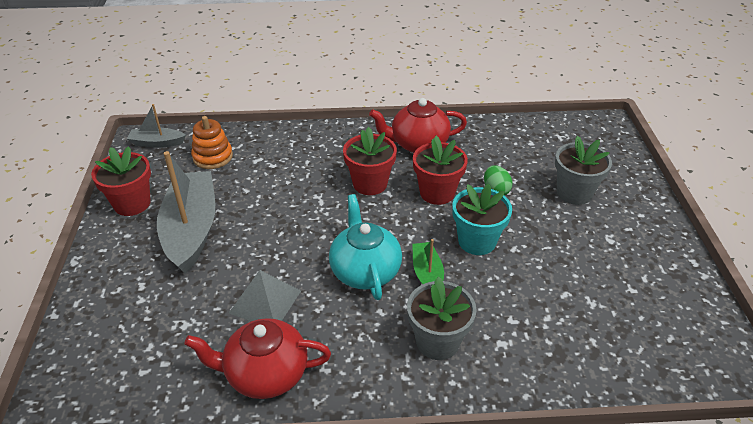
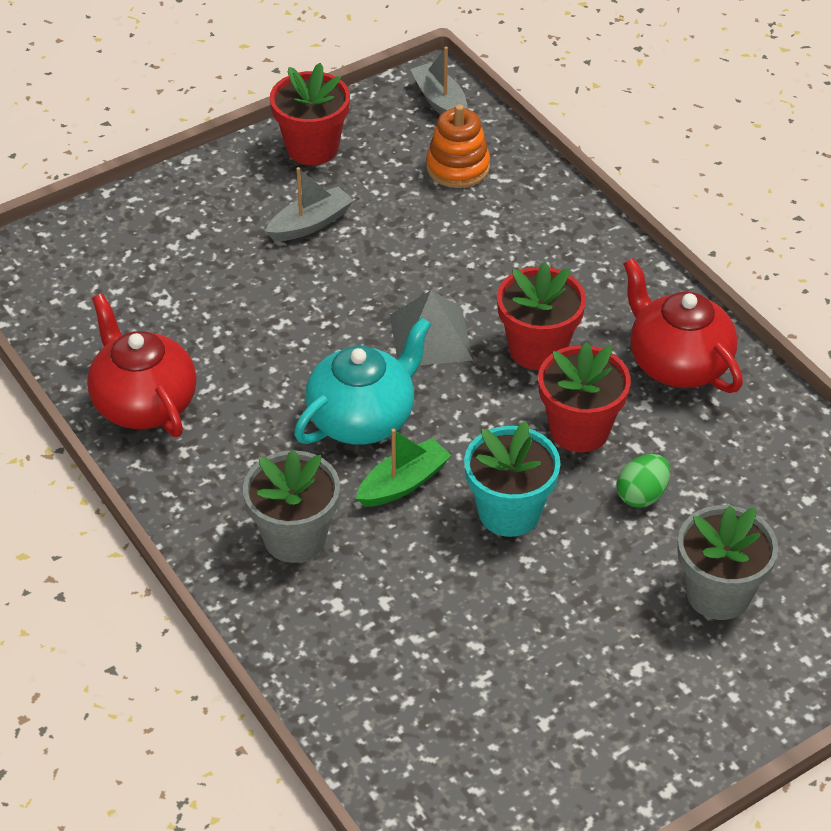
camera: 60 degrees right, 5 degrees up
(191, 229) = (310, 224): grey boat -> grey boat, size x0.49
(265, 301) = (245, 350): grey pyramid -> grey pyramid (430, 337)

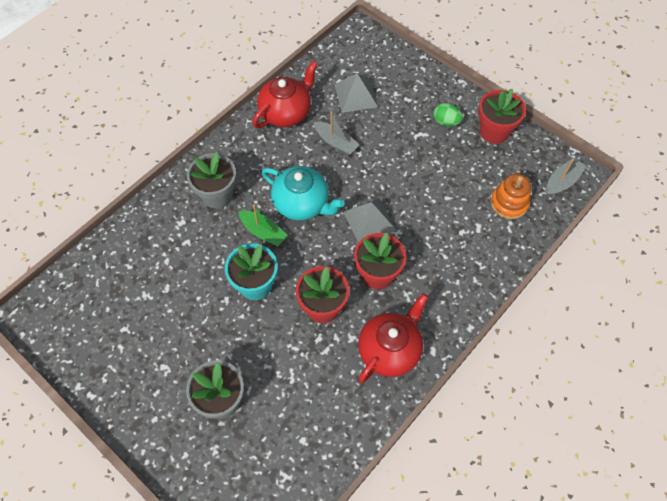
camera: 75 degrees right, 15 degrees up
(151, 298) = (356, 95): none -> grey pyramid
(310, 224) = (434, 146): grey boat -> grey boat (336, 142)
(642, 495) = (283, 348): green egg -> green egg (446, 122)

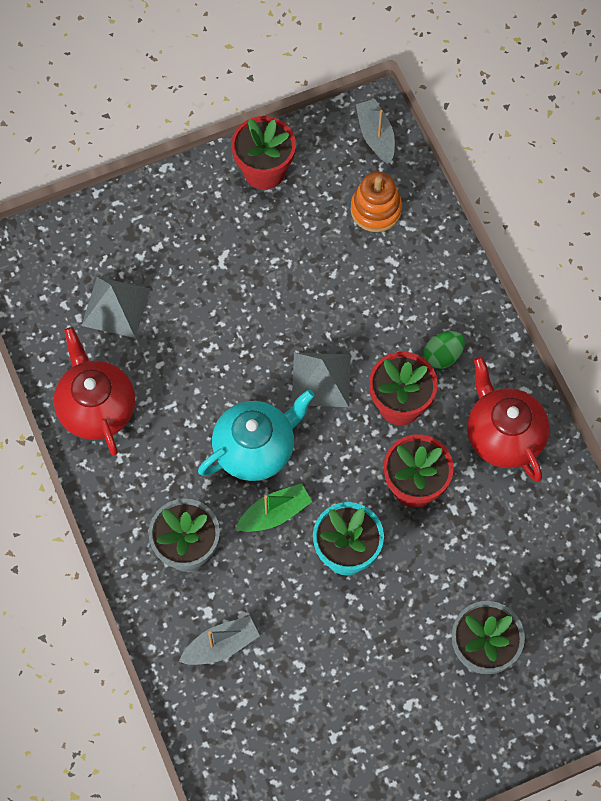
camera: 65 degrees left, 5 degrees up
(336, 142) = (181, 366): grey boat -> grey boat (221, 645)
(446, 122) = (219, 218): green egg -> green egg (443, 356)

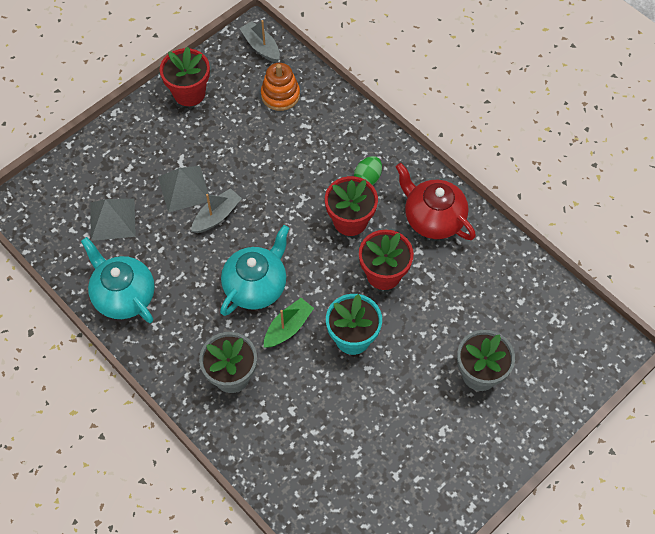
camera: 20 degrees left, 5 degrees down
(96, 408) = (124, 295): red teapot -> turquoise teapot
(221, 645) = (284, 437): grey boat -> grey boat (217, 216)
(321, 379) = (286, 222): grey pyramid -> grey pyramid (184, 188)

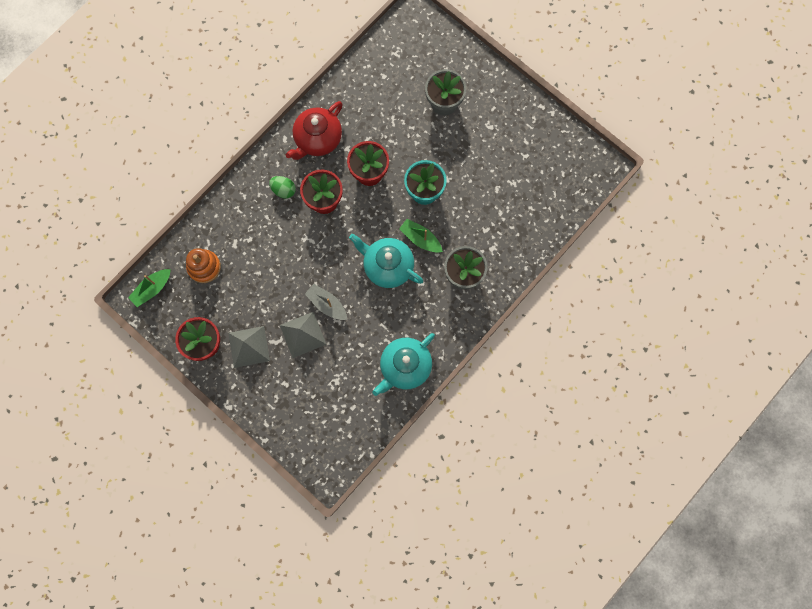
camera: 95 degrees left, 15 degrees up
(112, 219) = (336, 388): grey pyramid -> grey pyramid (249, 346)
(261, 47) = (152, 289): grey boat -> green boat

